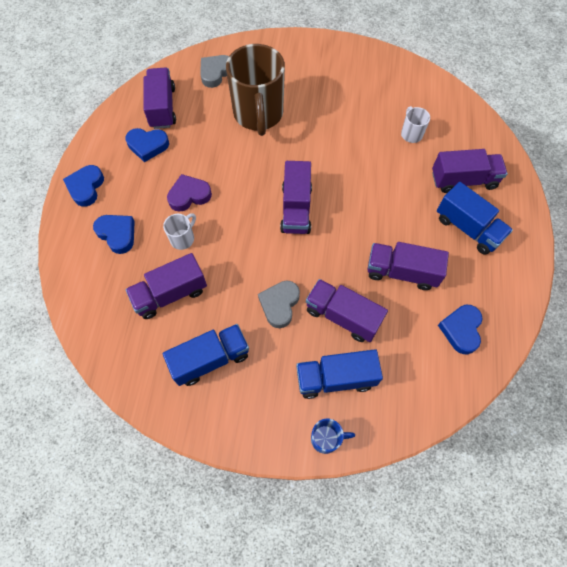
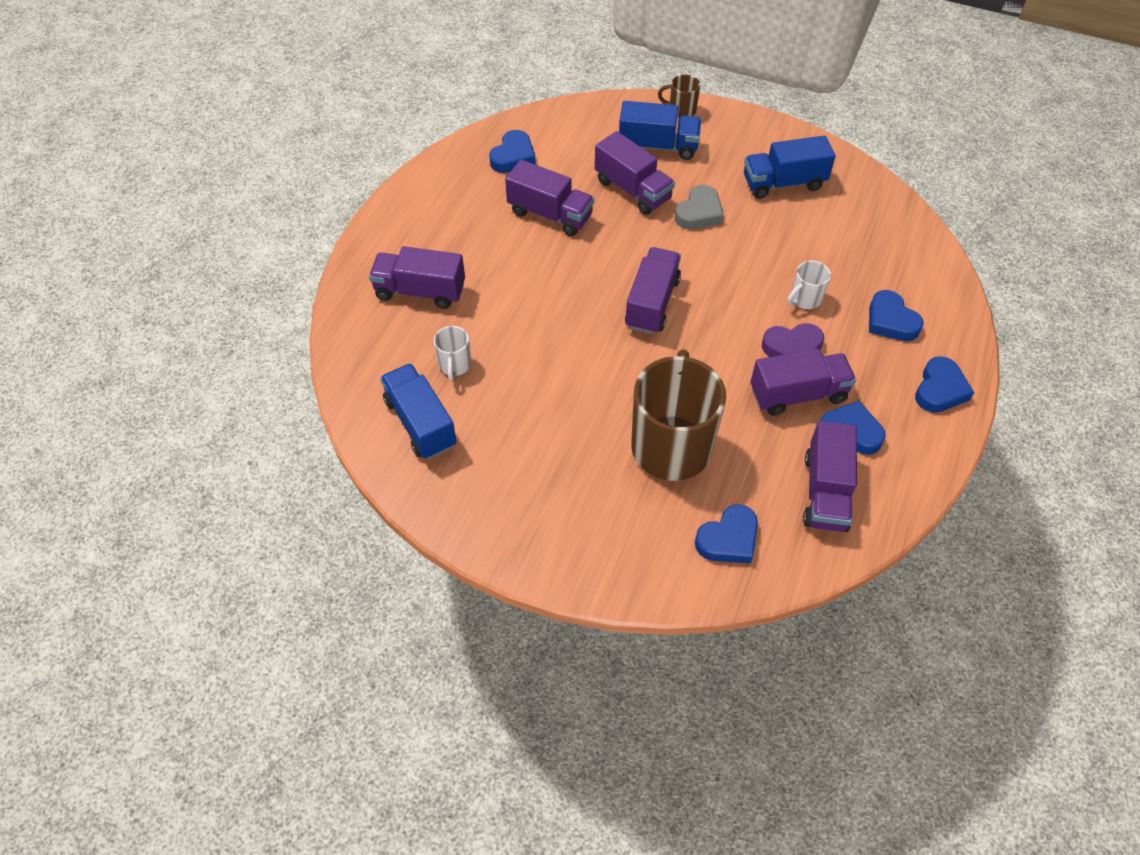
camera: 165 degrees left, 10 degrees down
(170, 294) = (823, 246): purple truck -> purple truck (798, 394)
(215, 73) = (728, 539): grey heart -> blue heart
(326, 438) = (681, 110): blue mug -> brown mug
(468, 228) = (449, 240): blue truck -> blue truck (420, 423)

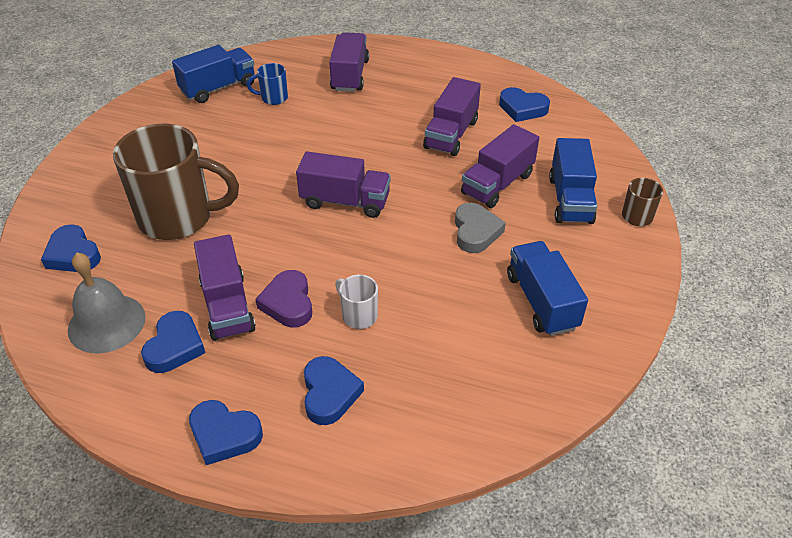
camera: 85 degrees right, 10 degrees down
(455, 365) = (273, 98): white mug -> blue mug
(699, 212) = (475, 232): grey heart -> grey heart turned 120 degrees counterclockwise
(825, 492) = (106, 323): purple truck -> grey bell
(891, 321) = (329, 393): blue heart -> blue heart turned 120 degrees clockwise

